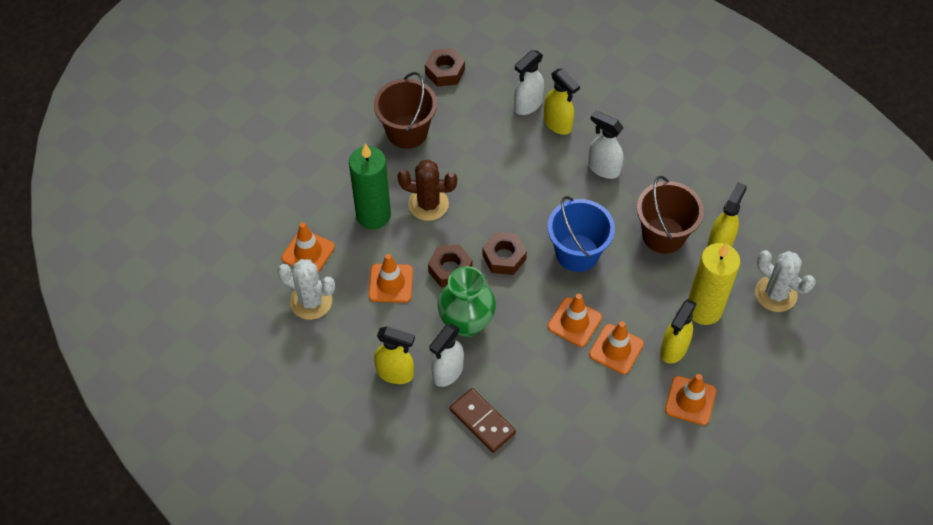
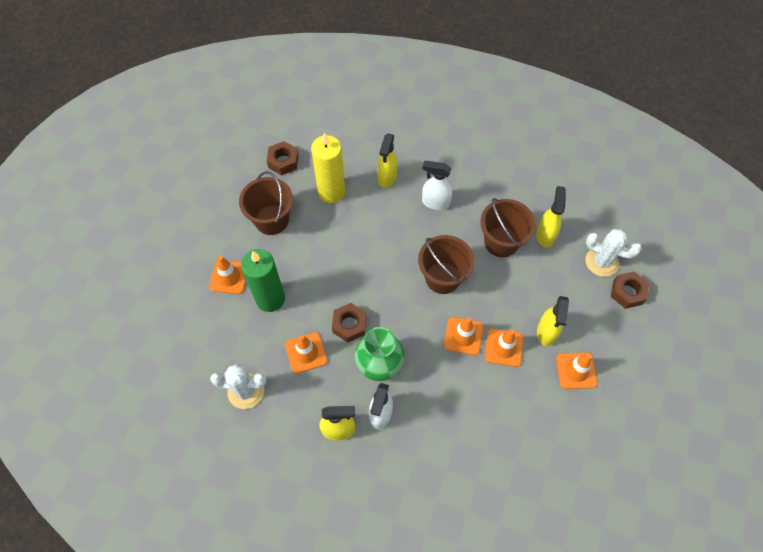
camera: 20 degrees left, 5 degrees up
(308, 252) = (228, 349): orange traffic cone -> orange traffic cone (229, 277)
(428, 204) = (311, 275): brown cactus -> none
(482, 421) = (424, 447): brown domino -> none
(504, 257) = (388, 300): brown nut -> brown nut (627, 292)
(527, 105) = (358, 169): white spray bottle -> none
(558, 124) = (387, 177): yellow spray bottle -> yellow spray bottle turned 75 degrees clockwise
(577, 253) = (442, 278): blue bucket -> brown bucket
(704, 309) = (555, 292): yellow candle -> yellow candle (331, 192)

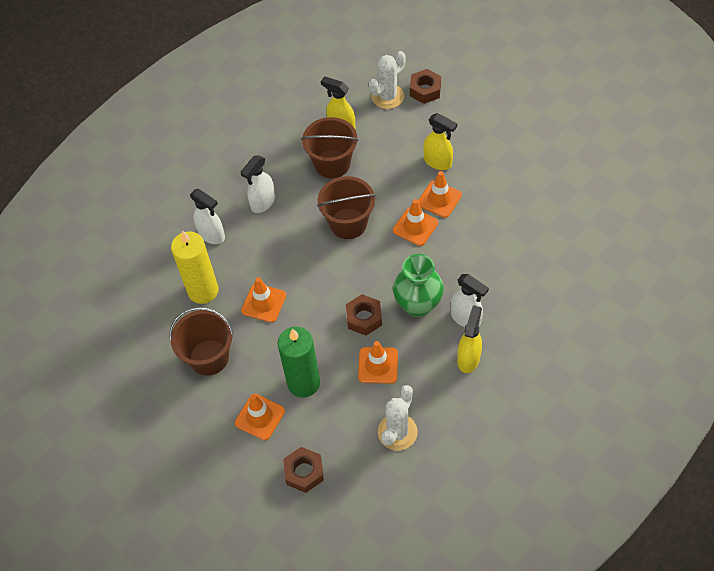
camera: 65 degrees left, 5 degrees down
(283, 161) = (140, 326): brown nut -> brown nut (304, 472)
(387, 177) = (212, 235): yellow spray bottle -> white spray bottle
(576, 370) = (482, 154): orange traffic cone -> orange traffic cone (263, 303)

